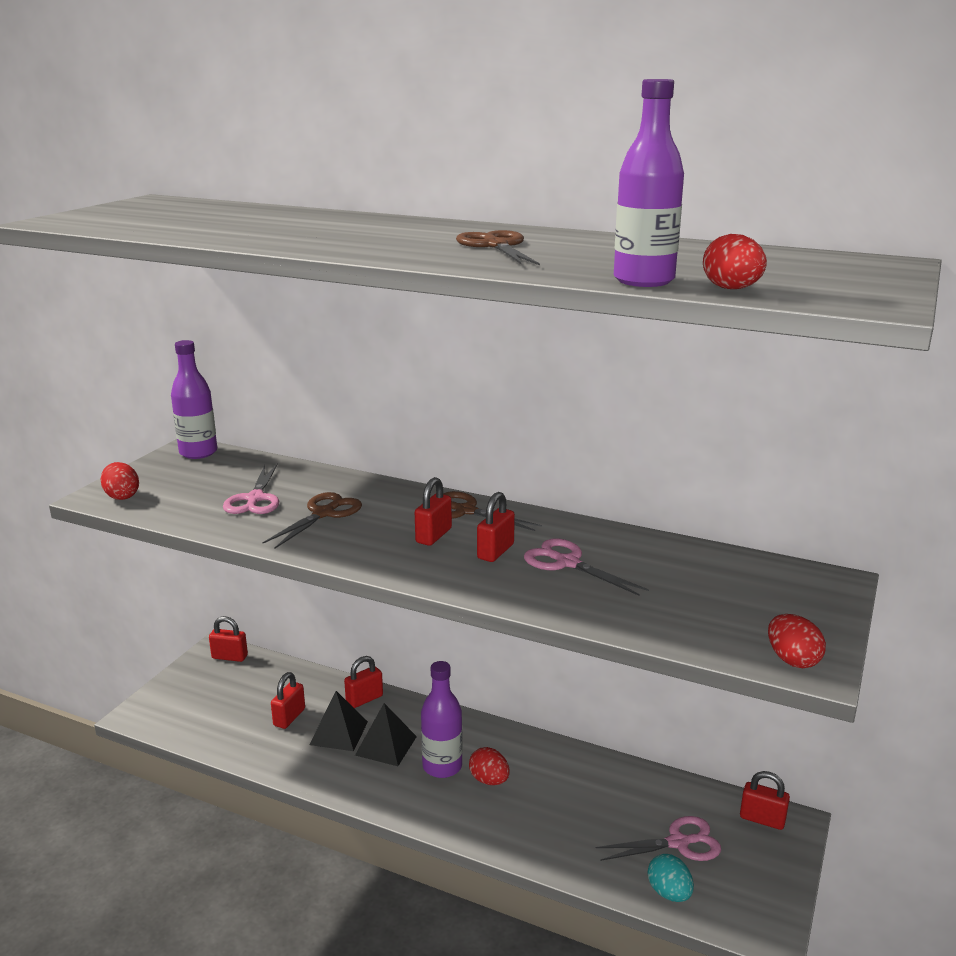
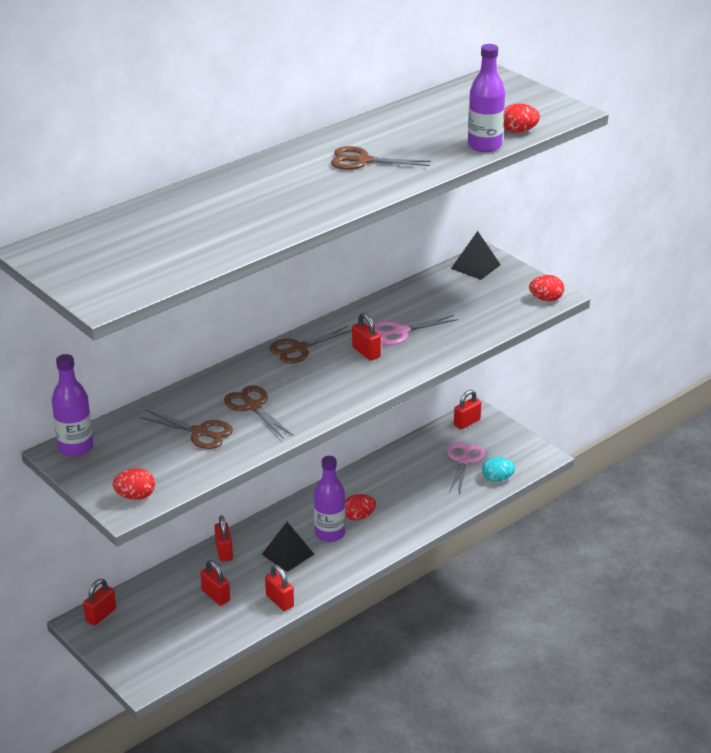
camera: 65 degrees left, 10 degrees up
(255, 499) = (200, 432): pink scissors -> brown scissors
(338, 733) = (255, 574): black pyramid -> black pyramid (475, 266)
(433, 536) = (325, 369): red padlock -> red padlock (279, 601)

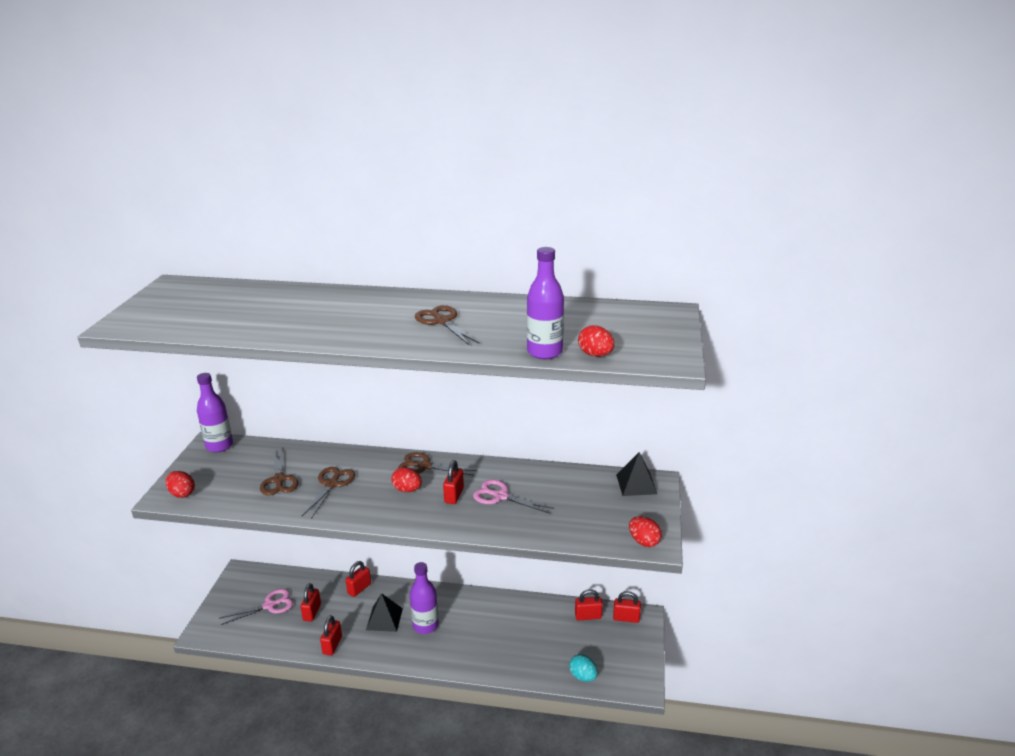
camera: 50 degrees right, 5 degrees down
(101, 615) = (253, 575): red padlock -> red padlock (588, 616)
(358, 517) = (458, 628): red egg -> red egg (407, 490)
(464, 460) = (581, 644): pink scissors -> pink scissors (269, 605)

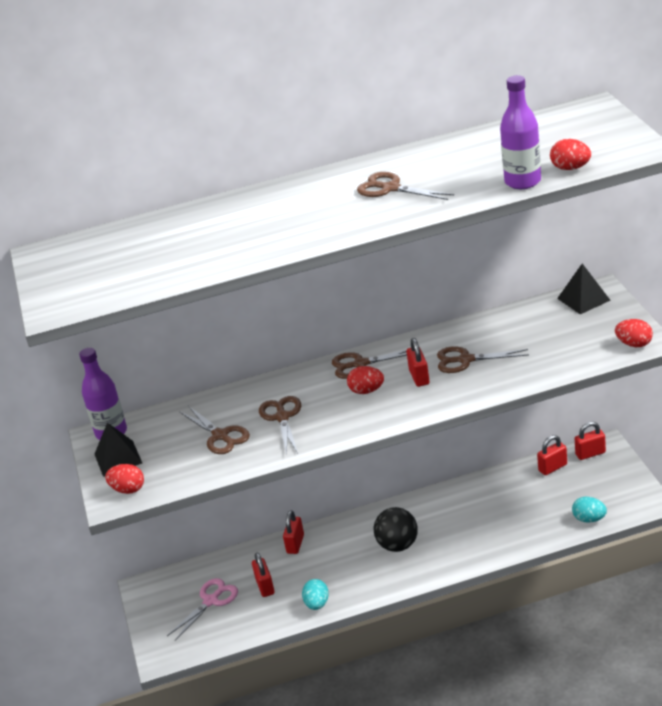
camera: 20 degrees left, 5 degrees up
(332, 645) = (317, 604): red padlock -> turquoise egg
(384, 619) = (349, 558): black pyramid -> black pyramid (118, 458)
(425, 625) = (398, 545): purple bottle -> black ball
(500, 496) = (465, 360): pink scissors -> brown scissors

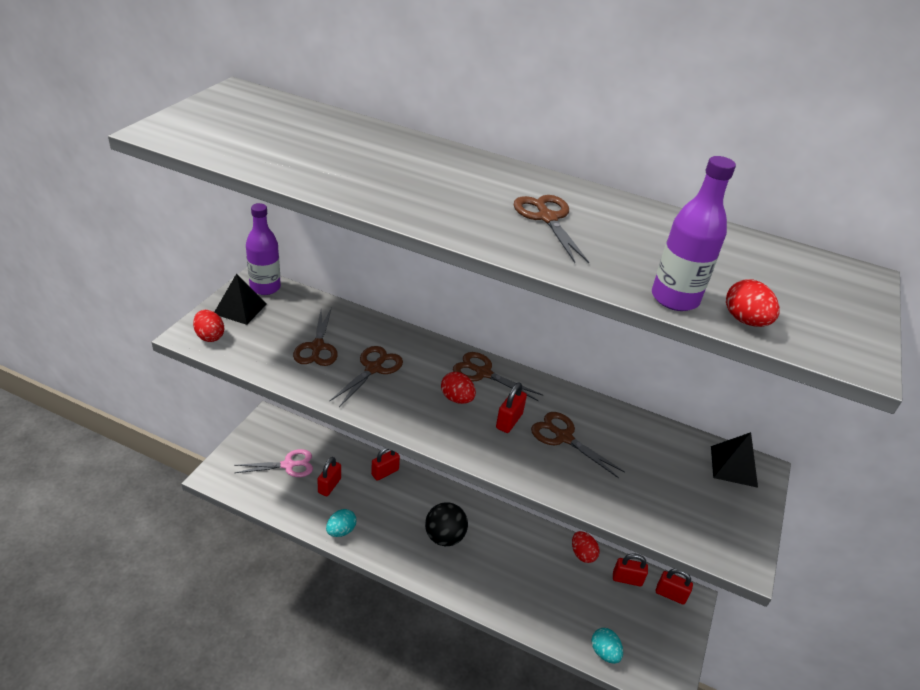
camera: 30 degrees right, 5 degrees up
(634, 344) = (728, 551): red egg -> red egg (582, 554)

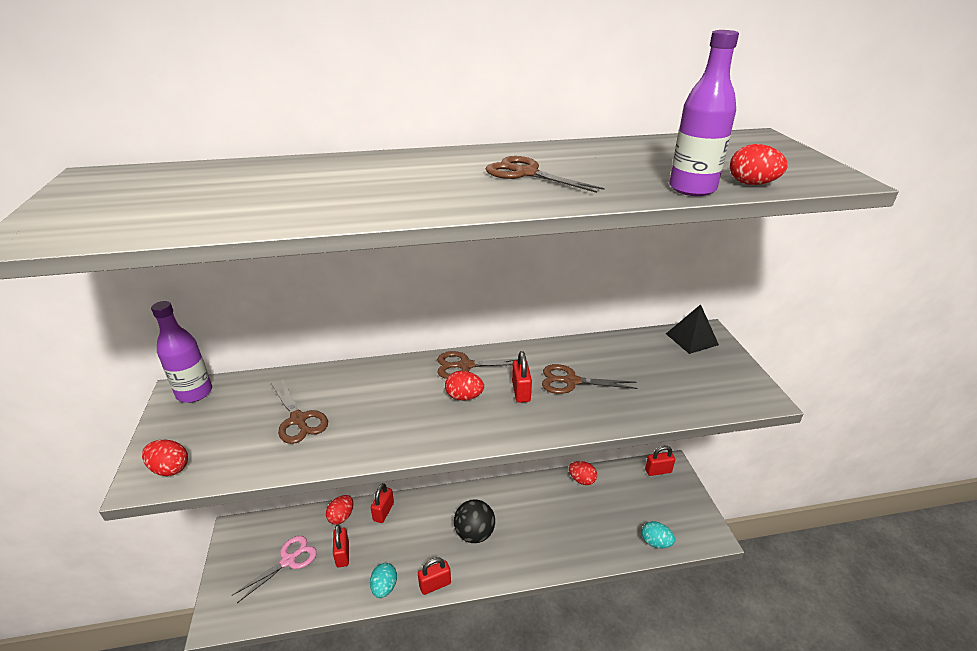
camera: 30 degrees left, 5 degrees down
(240, 309) = (183, 425): black pyramid -> none
(350, 456) = (341, 517): none -> red egg
(373, 368) = (369, 410): brown scissors -> none
(627, 579) = (624, 478): red padlock -> red padlock (435, 584)

